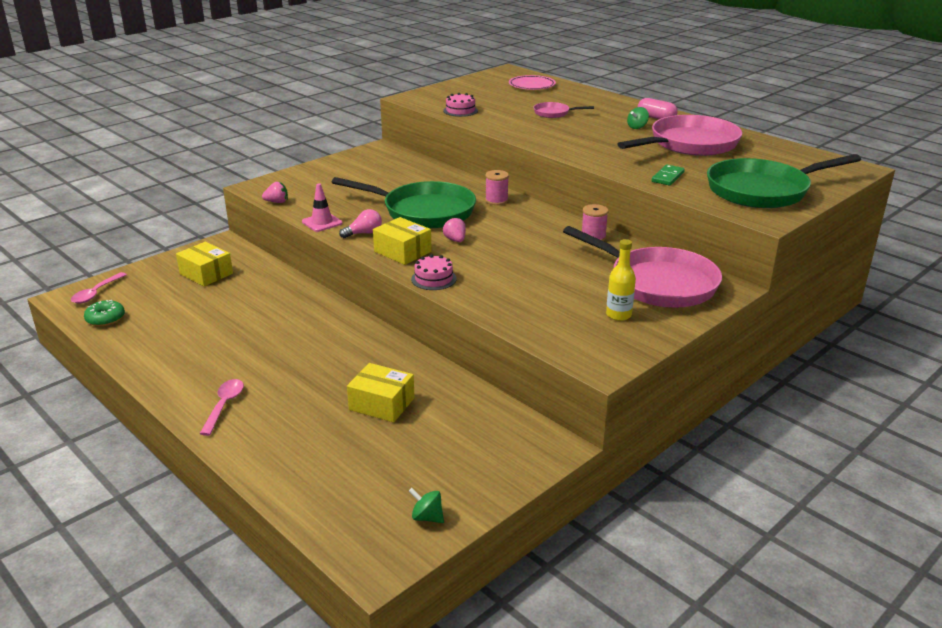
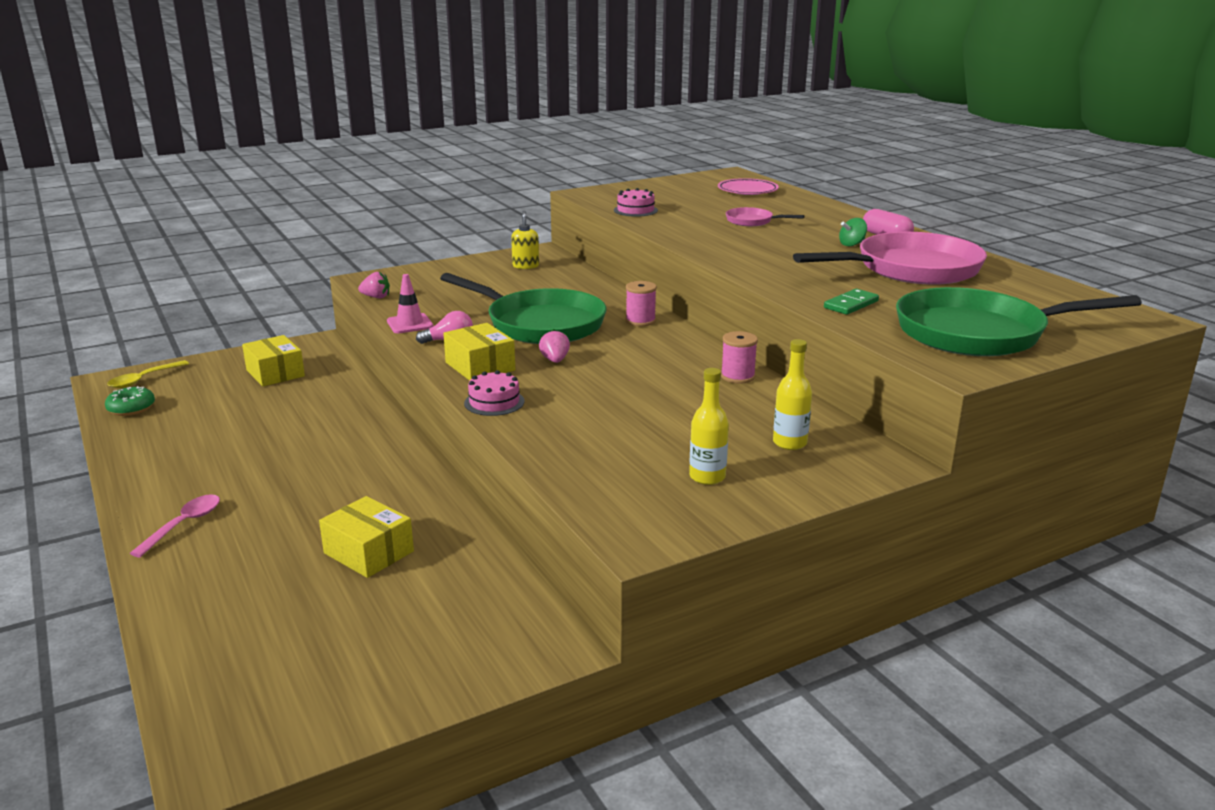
camera: 15 degrees right, 5 degrees down
(96, 293) = (143, 379): pink spoon -> yellow spoon
(377, 162) = (525, 266): none -> yellow soap dispenser
(427, 517) = (324, 711): green spinning top -> none
(657, 283) = (789, 443): pink pan -> yellow bottle

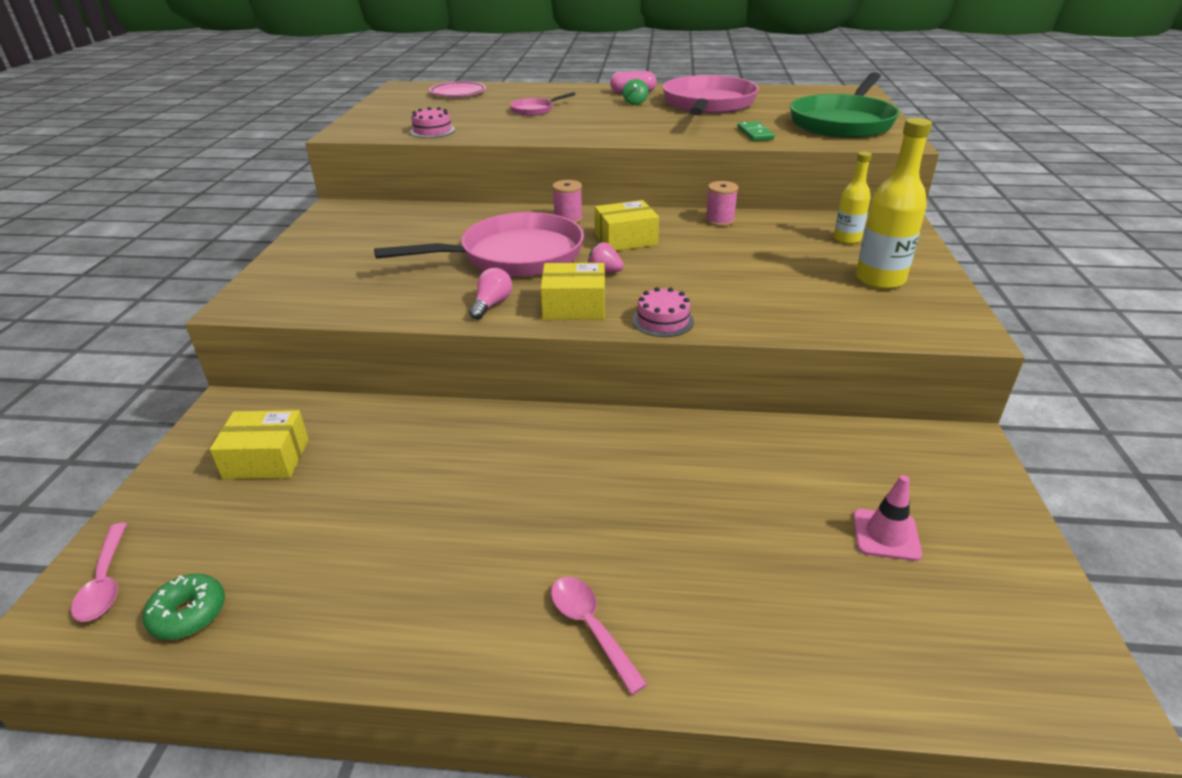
camera: 55 degrees left, 10 degrees up
(143, 379) = (105, 581): yellow spoon -> pink spoon
(368, 552) = (757, 500): yellow box -> yellow box (625, 239)
(376, 297) = (307, 312): pink strawberry -> none
(410, 324) = (415, 313): pink traffic cone -> pink traffic cone (886, 535)
(525, 266) = (361, 224): yellow soap dispenser -> none
(540, 324) = (514, 256): green pan -> pink pan
(707, 477) = (880, 279): yellow bottle -> yellow bottle, size x1.63

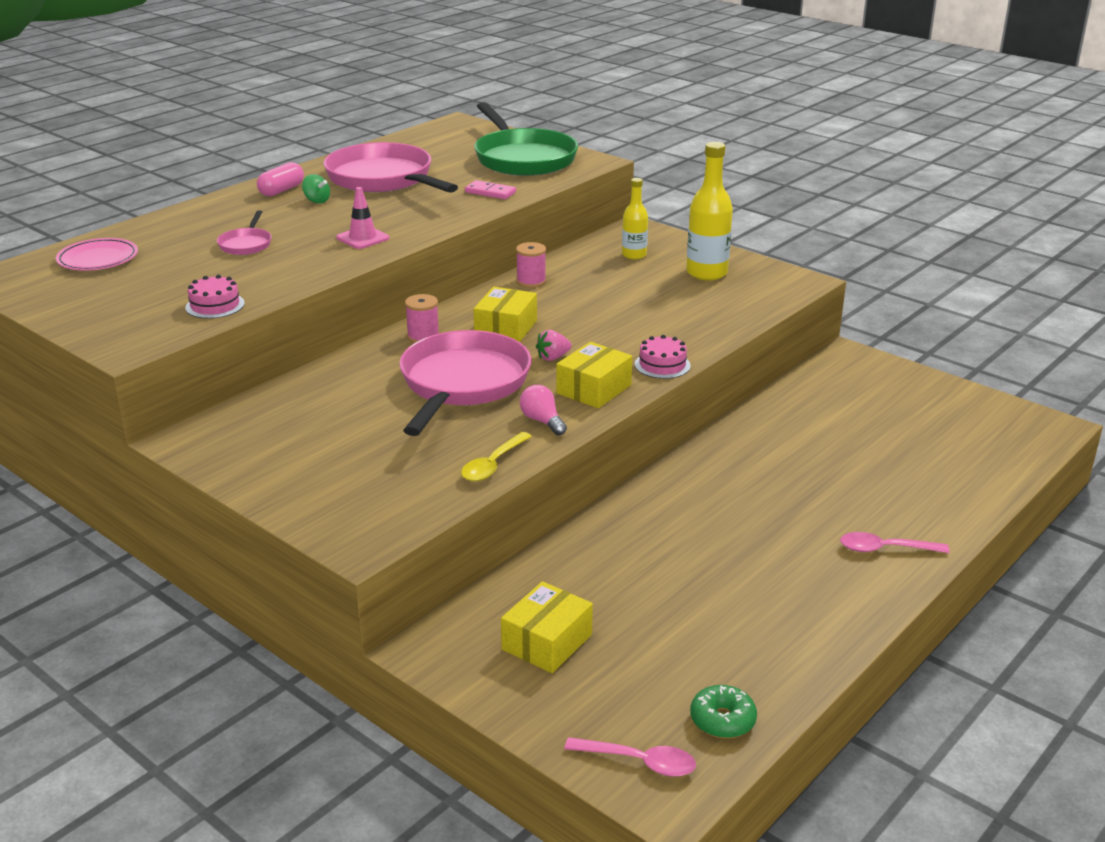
camera: 55 degrees left, 5 degrees down
(400, 310) = (493, 464): none -> yellow spoon
(755, 134) = (490, 192): green domino -> pink domino
(886, 535) = (898, 420): pink traffic cone -> pink traffic cone (362, 238)

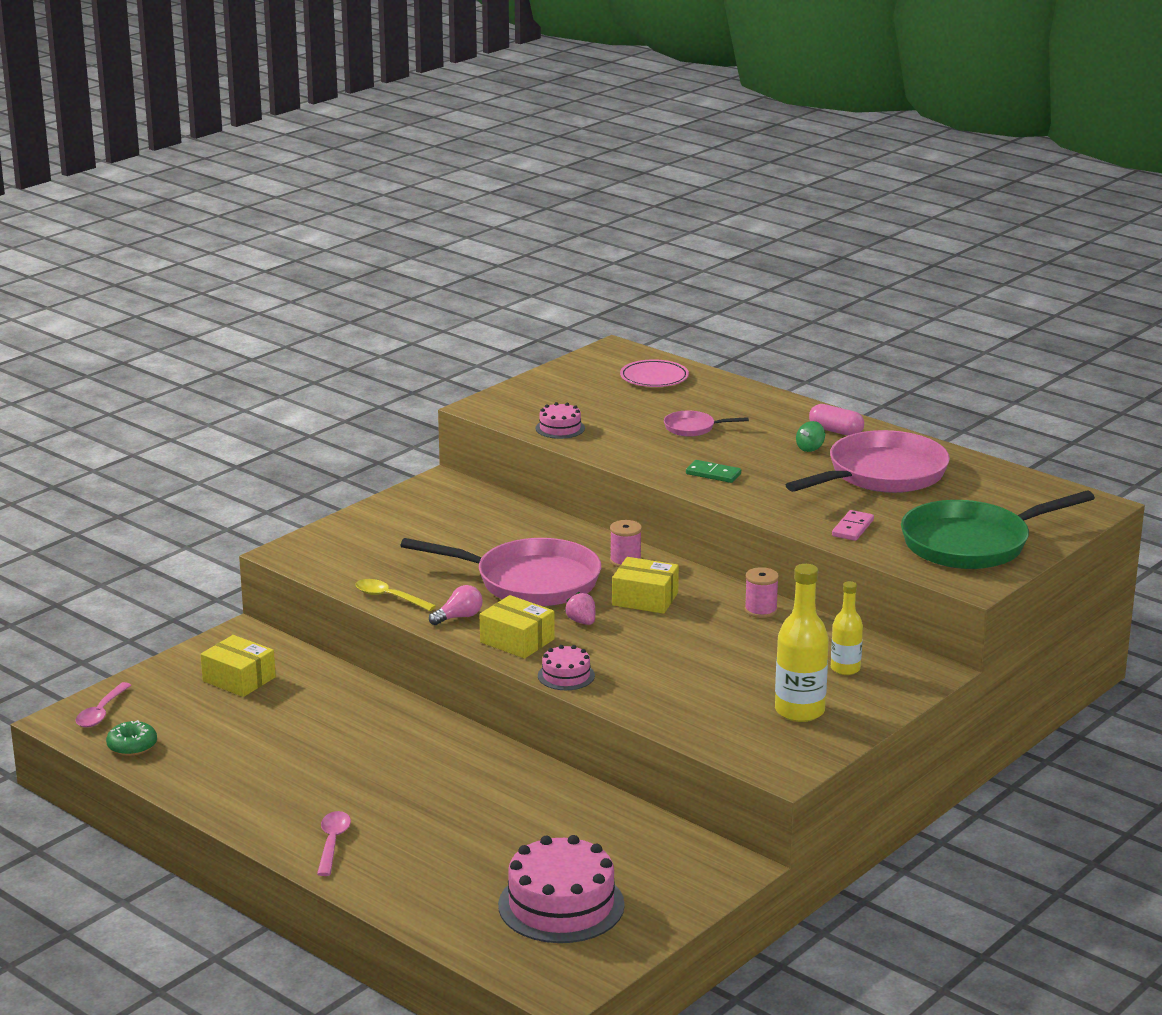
camera: 90 degrees right, 5 degrees down
(362, 238) = (713, 474): pink traffic cone -> green domino
(934, 426) = (561, 905): none -> pink cake

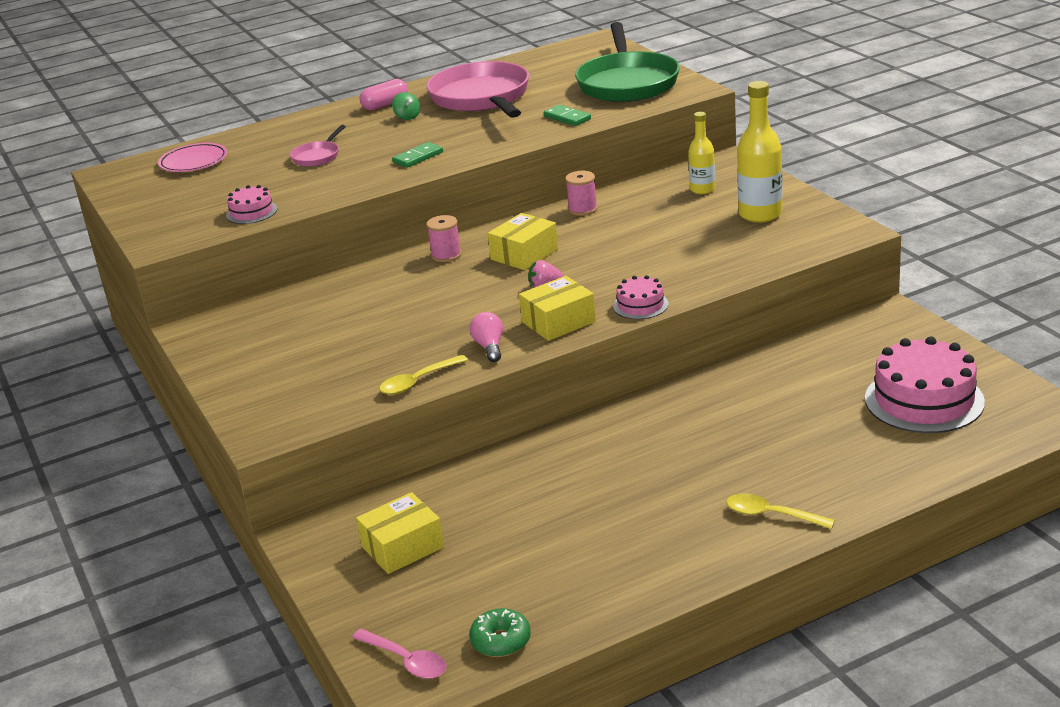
camera: 65 degrees left, 5 degrees up
(332, 843) = (771, 515): pink spoon -> yellow spoon
(530, 581) = (447, 304): pink pan -> none
(853, 528) = (567, 118): pink domino -> green domino

